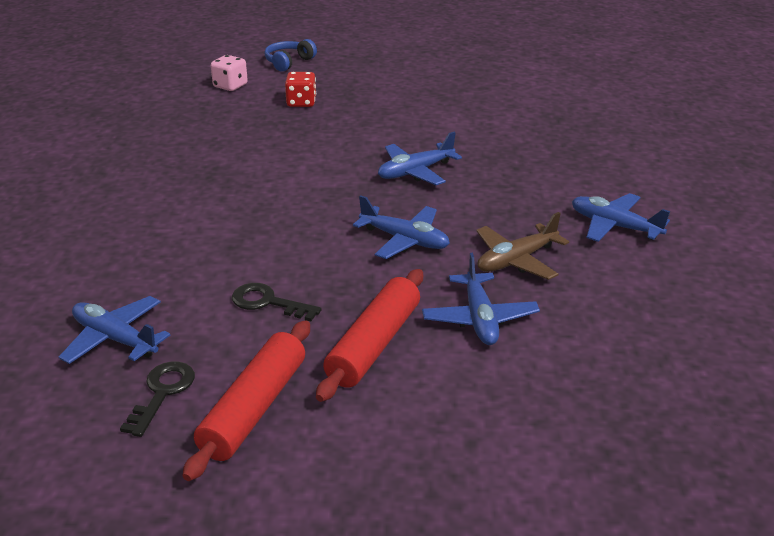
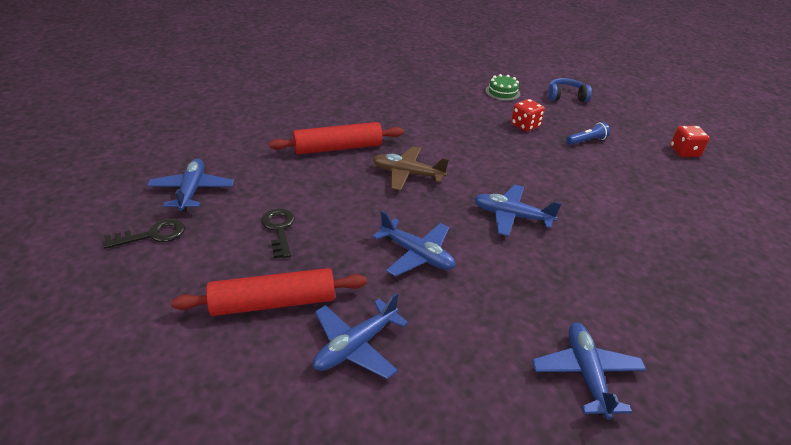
camera: 50 degrees right, 5 degrees up
(230, 86) = (502, 92): pink dice -> green cake
(254, 409) = (161, 281): red rolling pin -> red rolling pin (338, 148)
(366, 88) = (586, 141): none -> blue flashlight
(404, 240) = (416, 254): blue plane -> blue plane turned 45 degrees counterclockwise
(440, 59) = (684, 152): none -> red dice
(516, 260) = (458, 330): brown plane -> brown plane (407, 174)

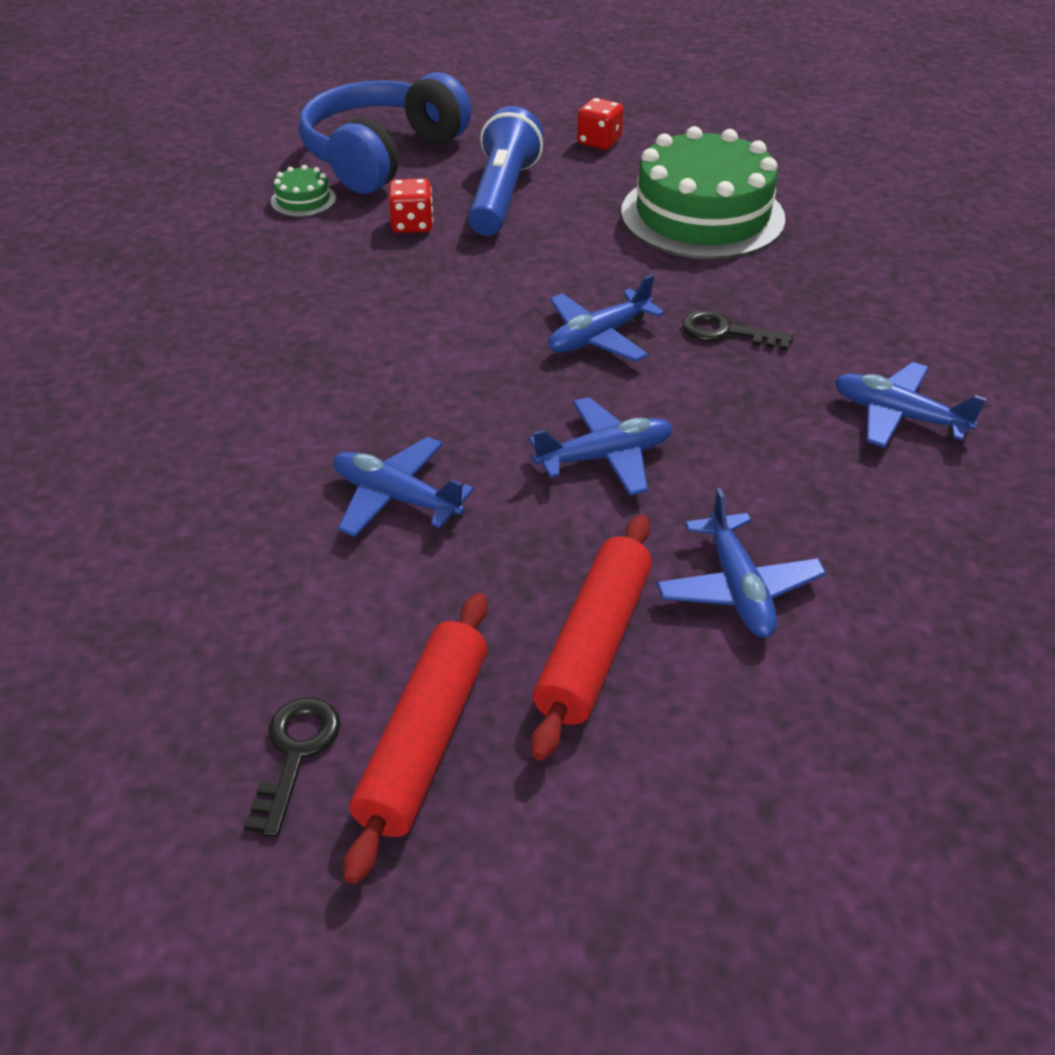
camera: 55 degrees left, 5 degrees up
(192, 191) = (208, 660): blue plane -> blue plane (396, 498)
(279, 229) = (425, 579): black key -> black key (726, 332)
(338, 148) = (266, 430): red rolling pin -> red rolling pin (424, 741)
(407, 174) = (416, 386): brown plane -> none
(566, 97) = (381, 155): blue headphones -> blue headphones, size x2.27
(586, 141) = (502, 196): blue flashlight -> blue flashlight, size x2.23
(674, 214) = (702, 215): none -> green cake

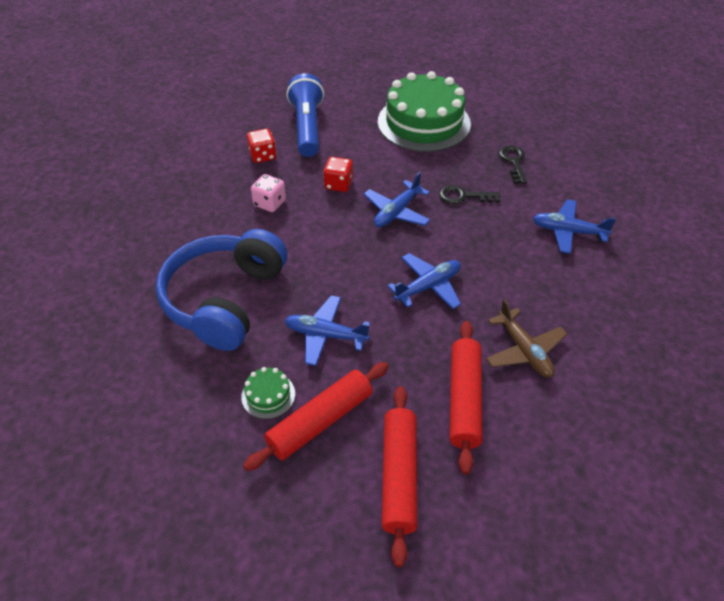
camera: 15 degrees left, 5 degrees up
(296, 754) = (334, 500): black key -> black key (513, 162)
(303, 200) = (190, 149): green cake -> green cake (268, 395)
(328, 626) = (320, 421): none -> red rolling pin
(381, 155) = (225, 111): blue headphones -> blue headphones (224, 299)
(392, 292) = (269, 203): none -> pink dice
(599, 142) = (348, 82): red dice -> red dice (338, 184)
(737, 588) = (524, 350): blue plane -> brown plane

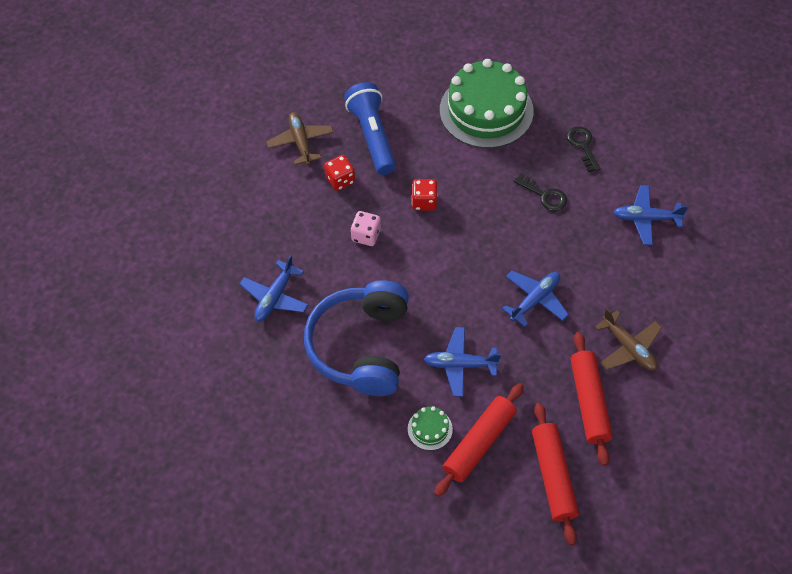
camera: 10 degrees left, 10 degrees up
(238, 123) = (301, 142): none -> brown plane
(397, 212) = (487, 224): blue plane -> blue plane (275, 297)
(463, 196) = (544, 195): black key -> black key turned 135 degrees counterclockwise

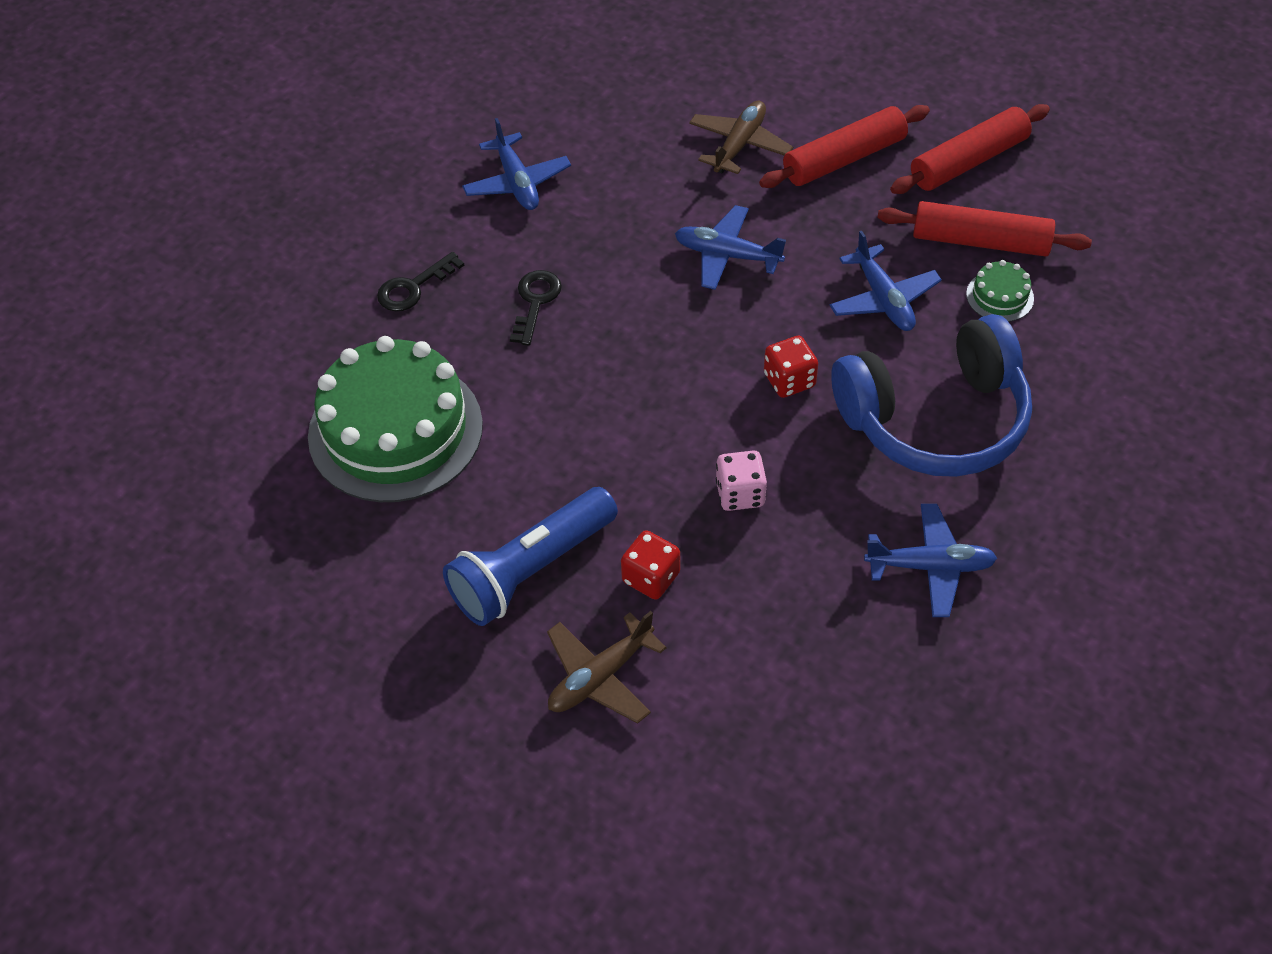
camera: 115 degrees left, 5 degrees down
(424, 202) = (630, 443): red dice -> red dice (789, 380)

